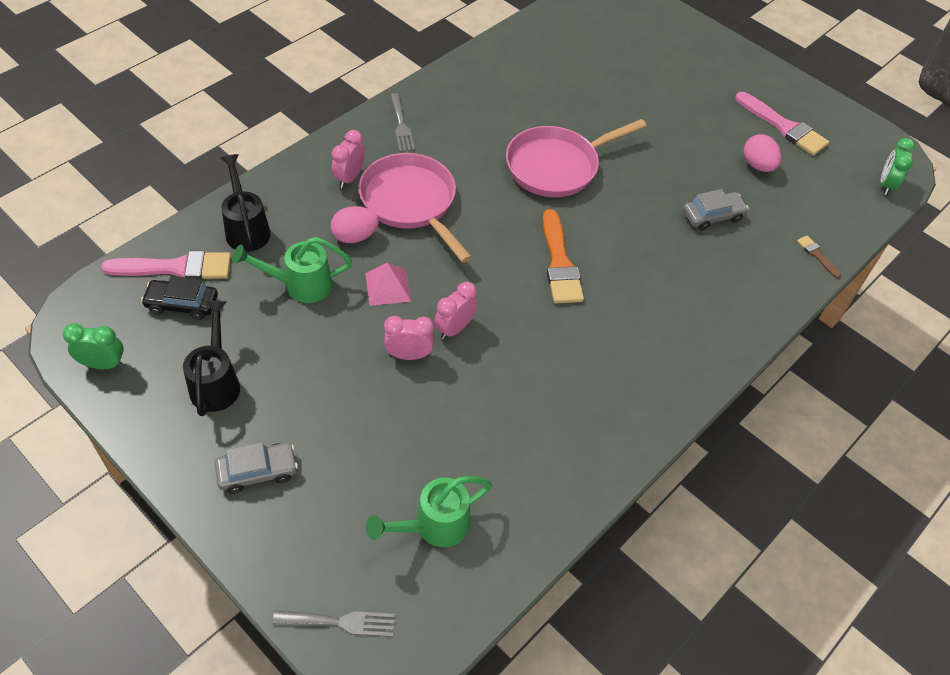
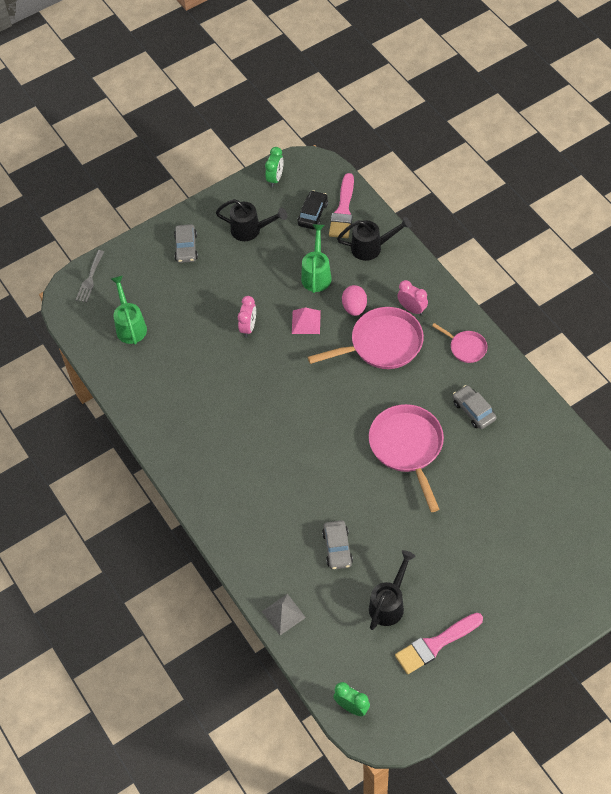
camera: 110 degrees right, 5 degrees up
(401, 125) = (466, 347): grey fork -> pink pan
(455, 328) = (264, 355): pink clock -> none
(490, 114) = (473, 410): none -> grey car
(559, 263) = (308, 428): orange brush -> none
(757, 165) = (389, 603): pink egg -> black watering can
(817, 255) = (283, 614): brown brush -> grey pyramid

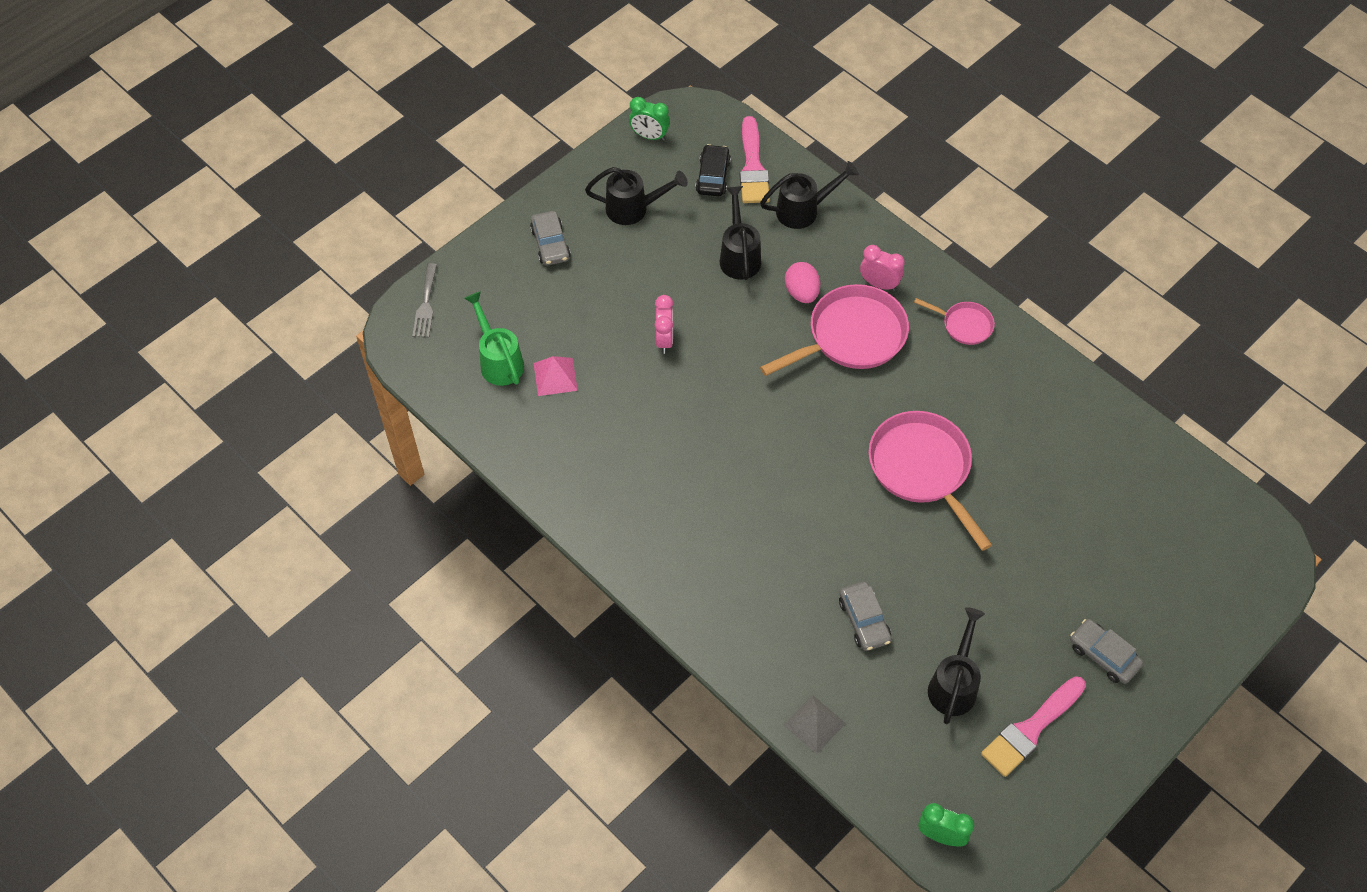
camera: 15 degrees left, 0 degrees up
(275, 178) = (649, 136): green clock -> green clock turned 105 degrees clockwise
(306, 322) = (741, 321): pink pyramid -> pink pyramid (555, 376)
(316, 274) = (739, 255): green watering can -> black watering can
(473, 410) = (996, 407): grey car -> grey car (1103, 655)

